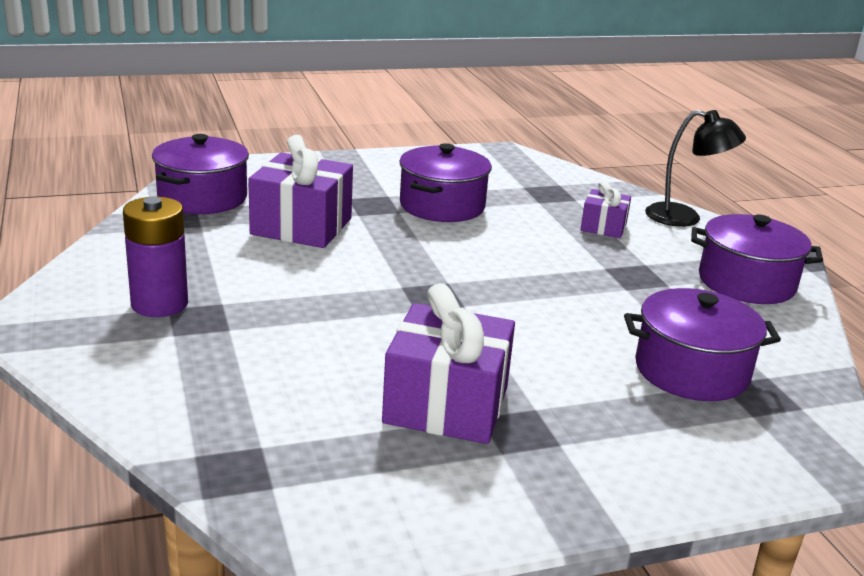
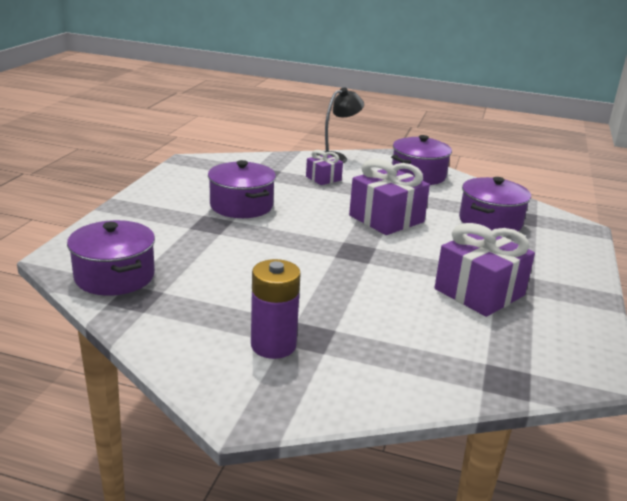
camera: 55 degrees left, 0 degrees up
(301, 226) = (213, 257): purple gift -> purple gift (386, 219)

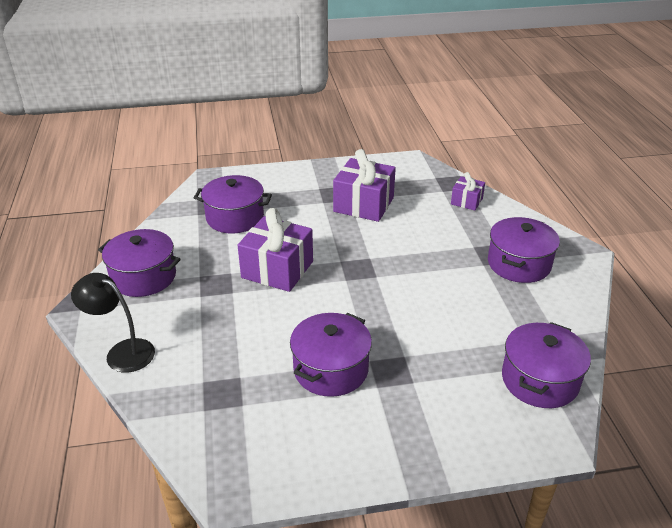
camera: 115 degrees left, 10 degrees up
(273, 345) = (519, 264): purple battery -> purple pot
(323, 178) = (203, 339): purple gift -> purple gift (466, 201)

